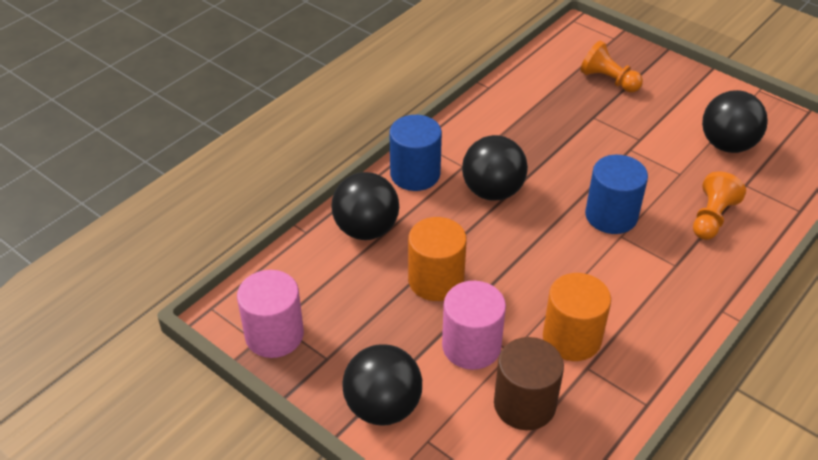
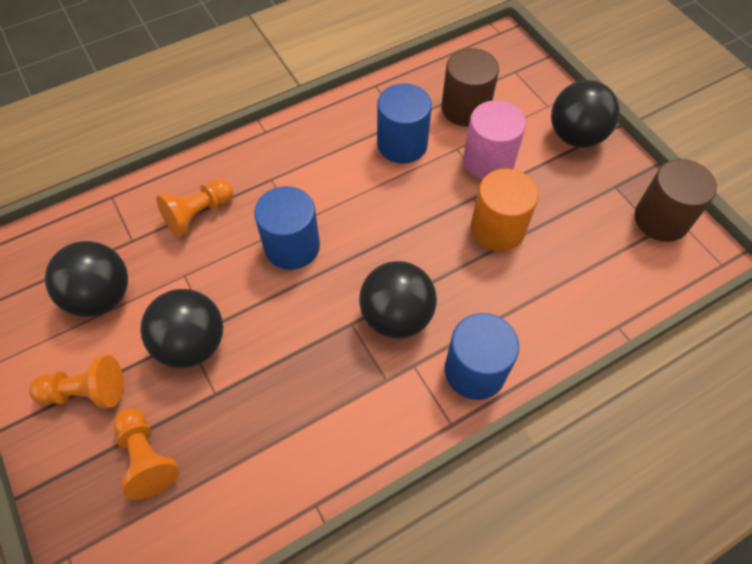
camera: 160 degrees left, 15 degrees up
(274, 335) = (661, 219): pink cylinder -> brown cylinder
(366, 229) = (551, 309): black ball -> black ball (192, 344)
(571, 338) = (402, 144): orange cylinder -> blue cylinder
(678, 97) = (86, 392): none -> orange pawn

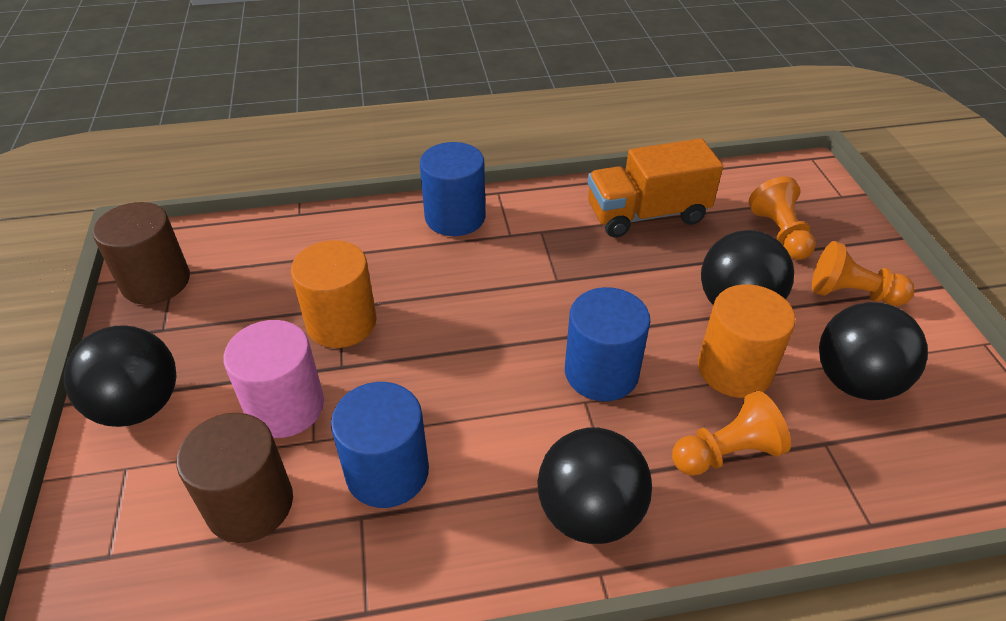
camera: 160 degrees left, 15 degrees down
(194, 279) = (734, 369): none -> orange cylinder
(288, 441) = (647, 214): none -> orange truck
(396, 316) = (506, 273): black ball -> black ball (589, 513)

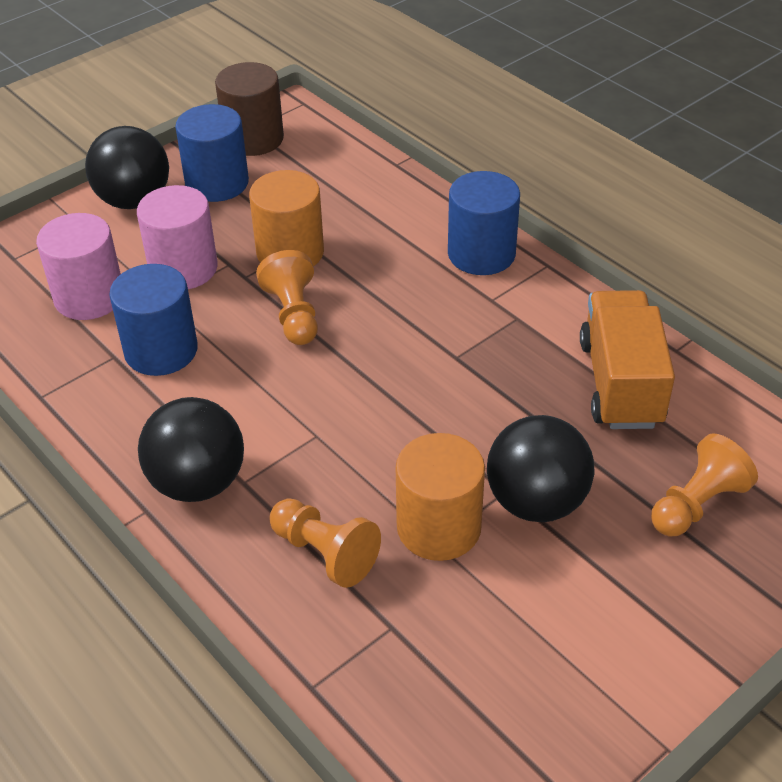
camera: 60 degrees right, 0 degrees up
(250, 504) = (89, 297): brown cylinder -> pink cylinder
(601, 372) = (358, 433): blue cylinder -> blue cylinder (217, 183)
(647, 214) = (621, 383): orange truck -> orange truck turned 45 degrees clockwise
(852, 294) = (646, 598): orange pawn -> orange pawn (293, 315)
(855, 381) = (499, 632): black ball -> none

